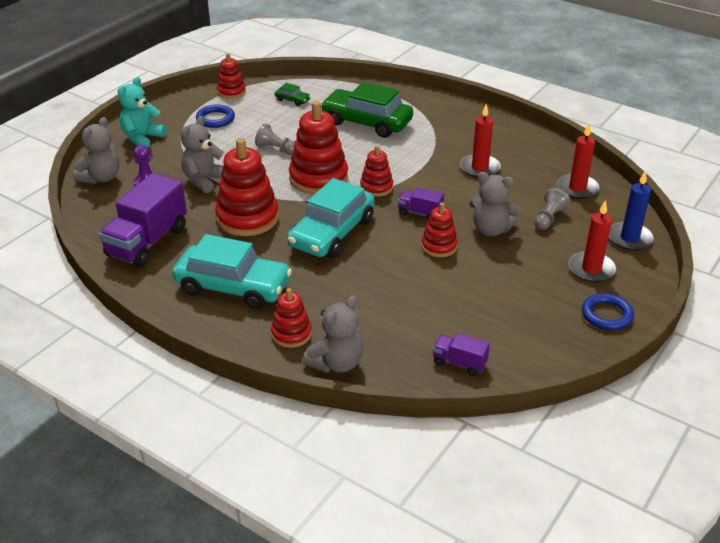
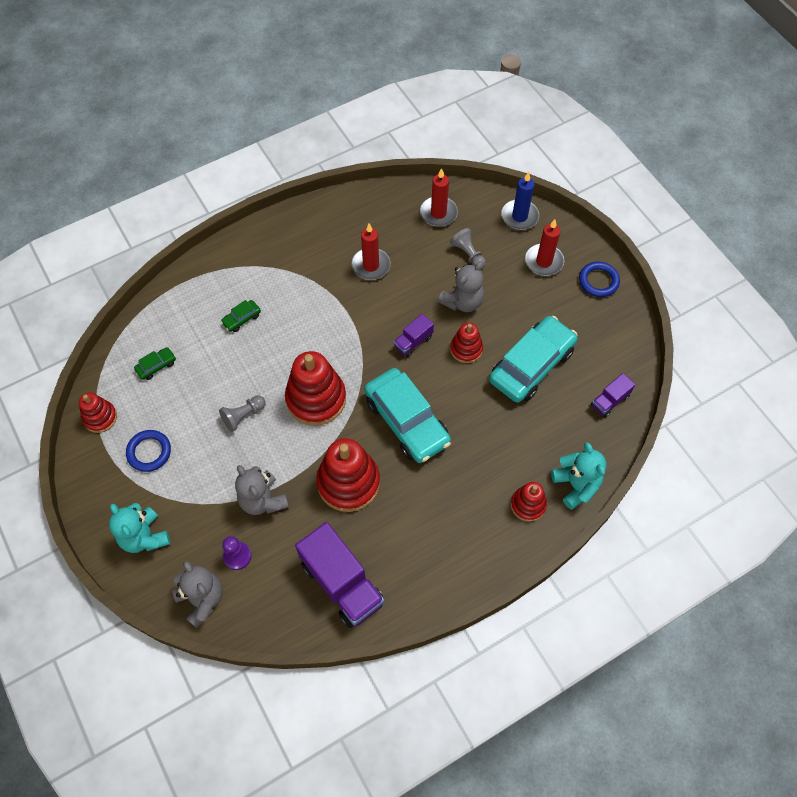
camera: 65 degrees left, 25 degrees up
(233, 286) = (445, 529): turquoise car -> turquoise car (531, 365)
(336, 363) = (576, 485): grey teddy bear -> turquoise teddy bear
(366, 122) = (242, 319): green car -> green car, size x0.41
(376, 187) = (356, 358): red stacking toy -> none

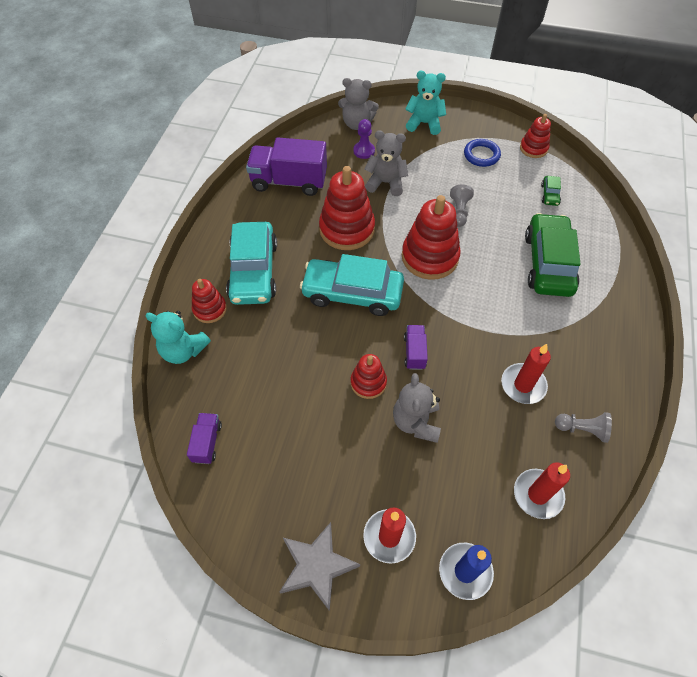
camera: 135 degrees right, 5 degrees down
(242, 319) = (548, 263): green car -> green car, size x2.42
(468, 254) = (463, 475): grey pawn -> grey pawn (582, 429)
(531, 365) = (302, 416): turquoise car -> turquoise car (254, 271)
(598, 281) = (317, 566): blue ring -> grey star

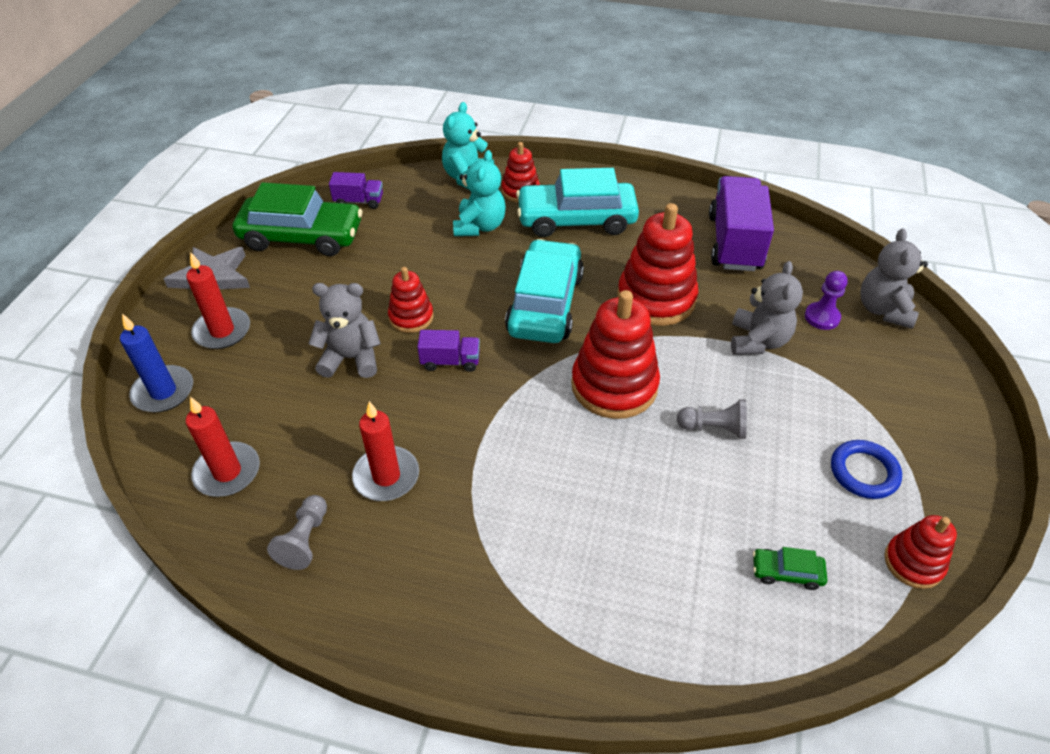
camera: 90 degrees right, 10 degrees down
(424, 123) = (919, 394): turquoise teddy bear -> turquoise teddy bear (479, 226)
(548, 263) = (615, 543): green car -> green car (302, 236)

